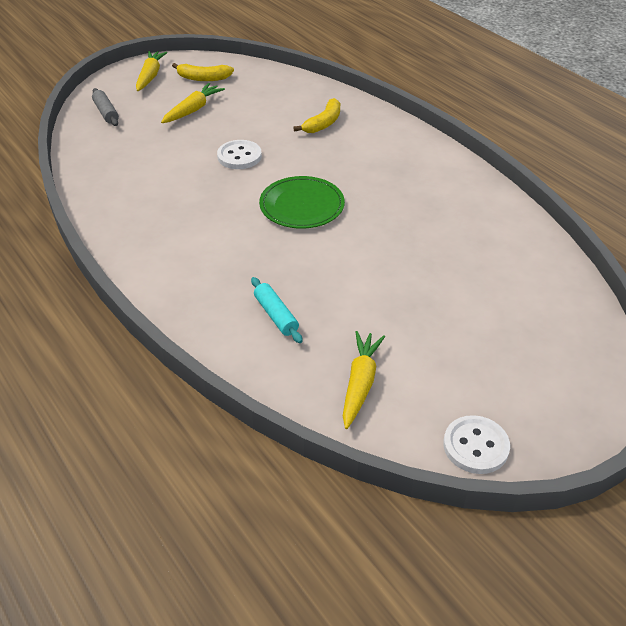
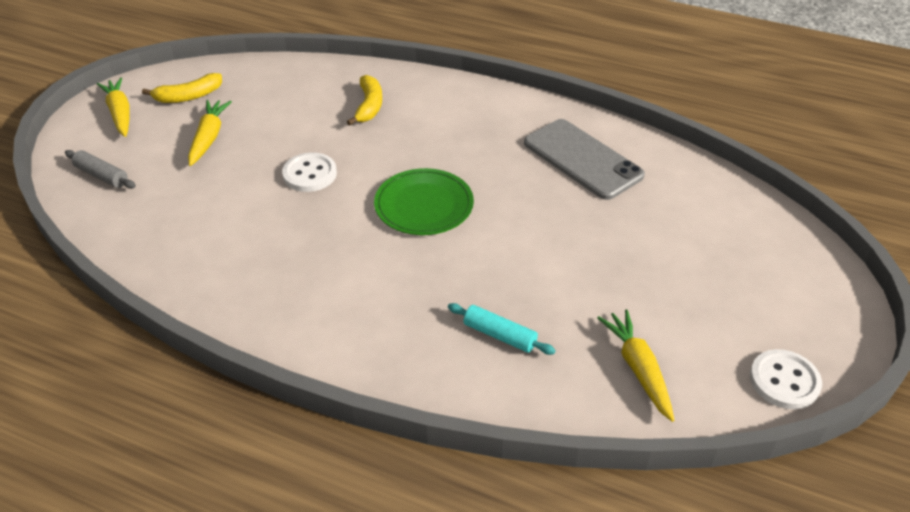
camera: 30 degrees left, 0 degrees up
(459, 216) = (582, 159): none -> grey phone

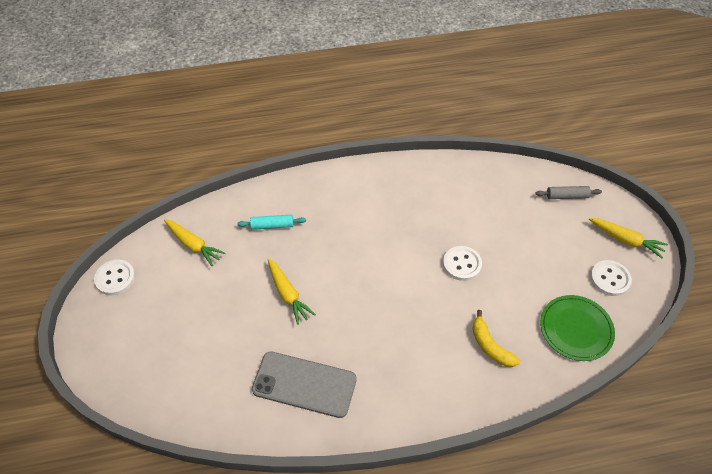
camera: 145 degrees right, 10 degrees up
(188, 96) = (610, 279): yellow banana -> white button
(209, 138) = (551, 254): yellow carrot -> yellow carrot (288, 294)
(424, 205) = (375, 281): green plate -> green plate (576, 329)

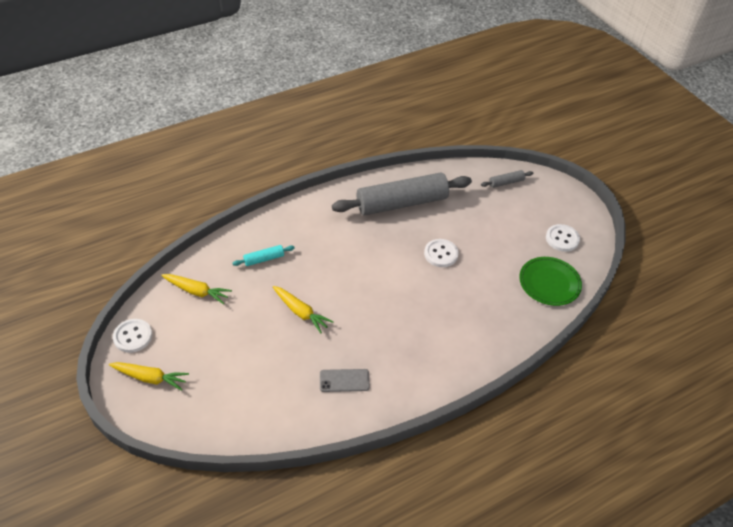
camera: 20 degrees left, 5 degrees down
(304, 384) = (344, 380): grey phone -> grey phone, size x0.56
(439, 195) = (401, 203): none -> grey rolling pin
(490, 345) = (487, 312): yellow banana -> none
(625, 240) = (564, 207): yellow carrot -> yellow carrot (150, 378)

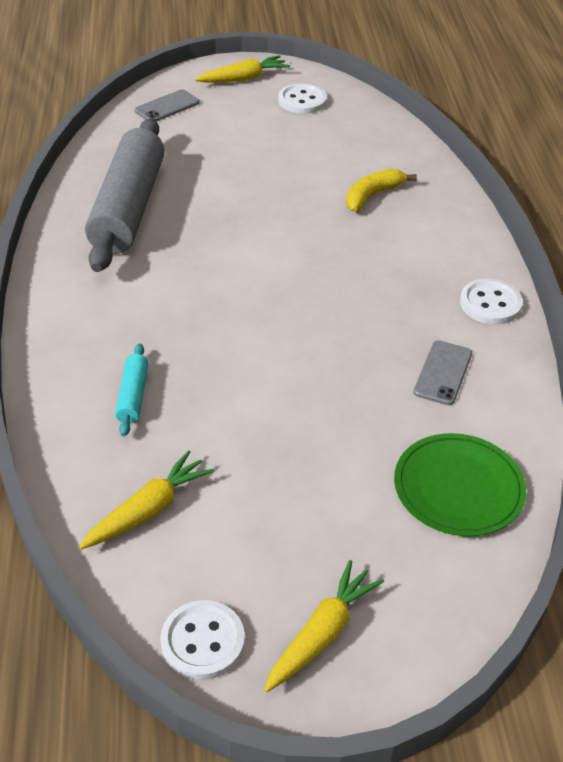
camera: 65 degrees left, 5 degrees down
(301, 312) = (282, 383): yellow carrot -> yellow carrot (243, 78)
(441, 254) = (258, 204): white button -> white button (490, 304)
(486, 303) = (372, 195): none -> yellow banana
(506, 182) = (167, 107): grey rolling pin -> grey phone
(549, 283) = (369, 135): green plate -> green plate (458, 488)

